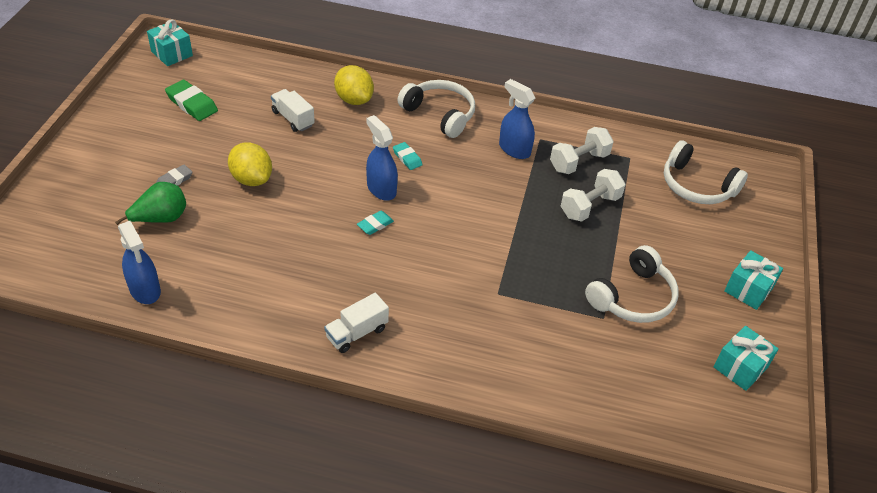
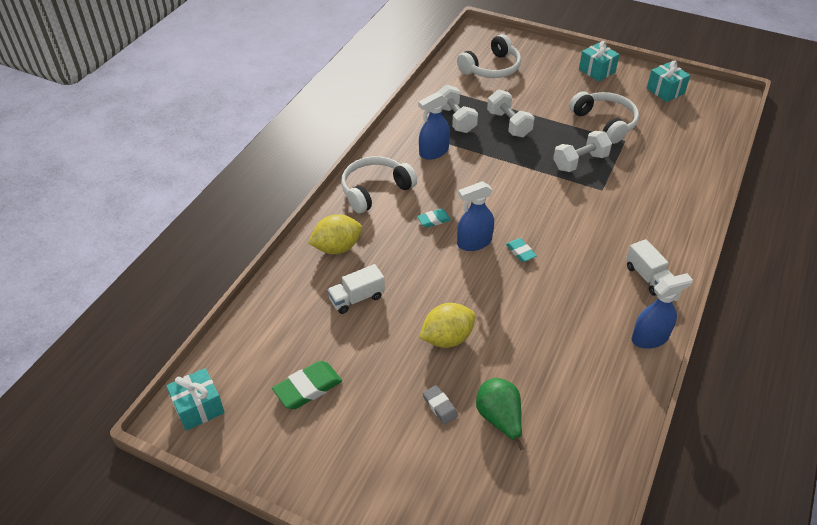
camera: 75 degrees left, 0 degrees up
(145, 290) = (602, 432): blue spray bottle -> blue spray bottle (650, 338)
(542, 272) = (580, 162): none -> white dumbbell

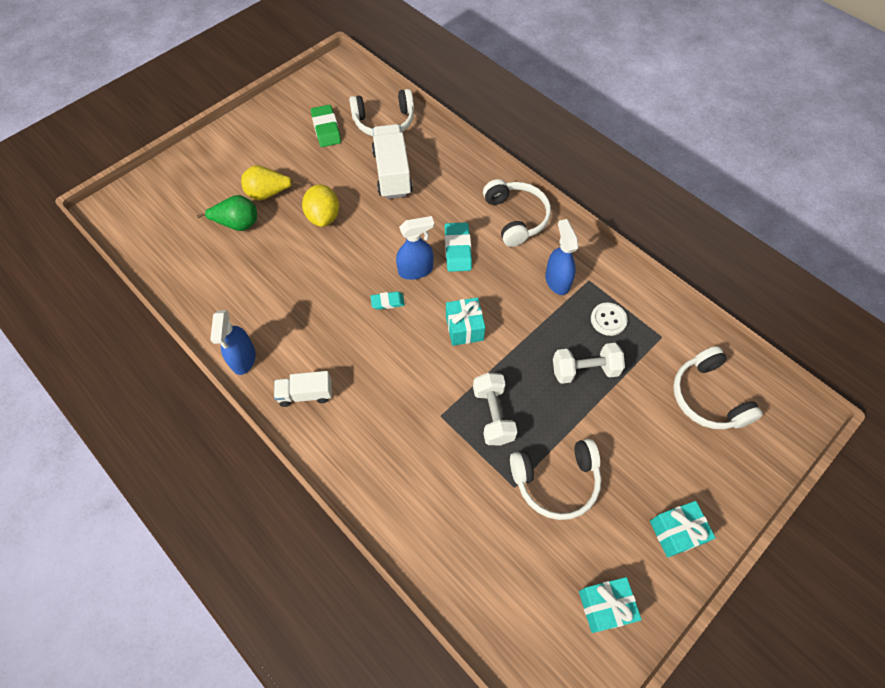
camera: 110 degrees right, 15 degrees up
(198, 408) = (342, 76): turquoise gift -> turquoise gift (464, 328)
(276, 331) = (384, 122): none -> white headphones
(337, 248) = (453, 174): yellow lemon -> none
(356, 298) = (392, 173): white truck -> white truck, size x1.68
(433, 220) = (458, 249): turquoise eraser -> turquoise eraser, size x1.68
(440, 406) = (269, 194): grey eraser -> yellow pear
(455, 119) = (608, 320): white dumbbell -> white button
(474, 242) = (416, 270): blue spray bottle -> blue spray bottle turned 75 degrees clockwise

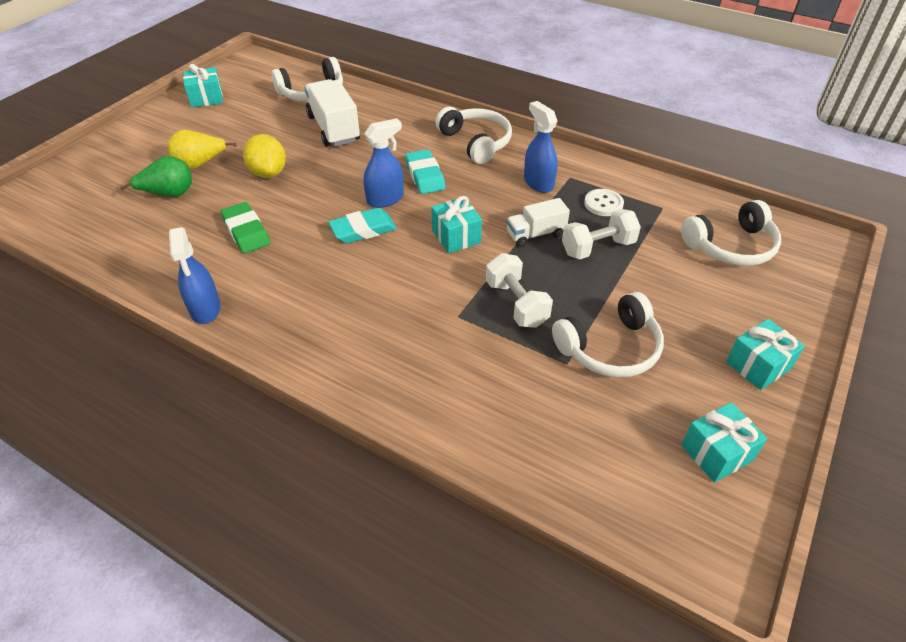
camera: 15 degrees left, 15 degrees down
(289, 111) = (206, 98): none -> turquoise gift
(305, 394) = (292, 327): white truck -> white truck (535, 234)
(326, 129) = (251, 106): green eraser -> green eraser (246, 231)
(387, 302) = (363, 230): turquoise eraser -> turquoise eraser, size x1.68
(707, 397) = (731, 246): white headphones -> white headphones turned 75 degrees counterclockwise

